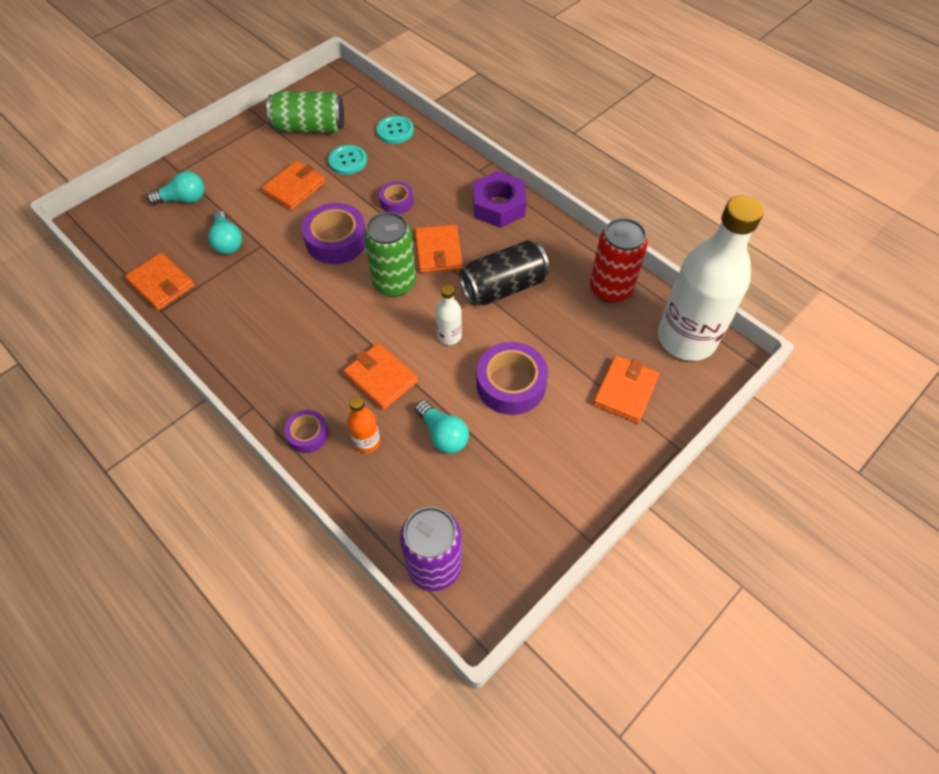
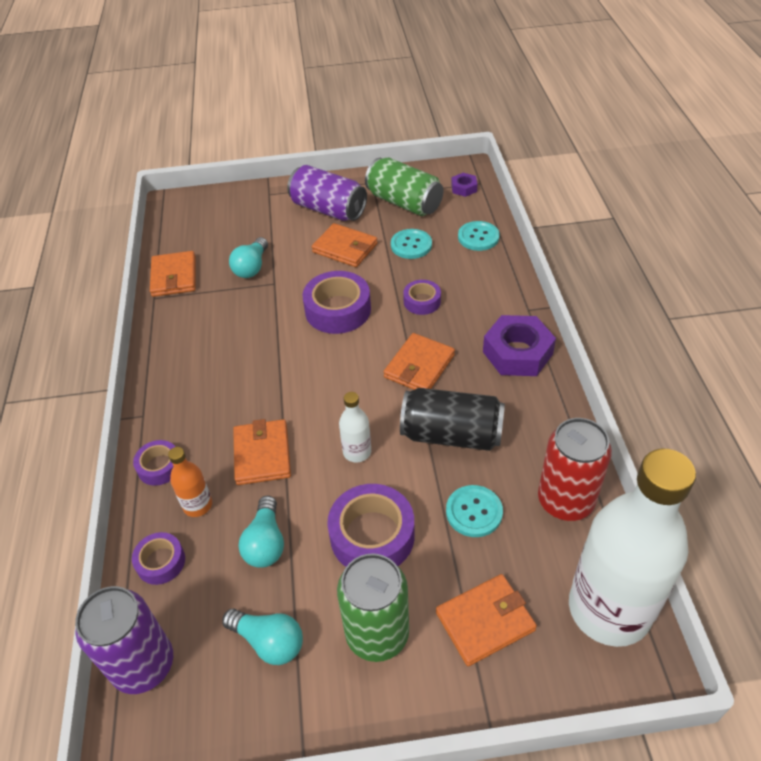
camera: 40 degrees right, 10 degrees down
(183, 199) = (251, 217): turquoise light bulb -> turquoise light bulb (269, 641)
(248, 161) = (328, 209): none -> purple can
(294, 188) = (345, 248): orange wallet -> orange wallet turned 45 degrees clockwise
(348, 95) = (464, 188): none -> purple nut
(378, 496) = (161, 562): none -> purple tape
(394, 283) = (352, 374): green can -> green can (377, 634)
(562, 329) = (474, 512): none -> turquoise button

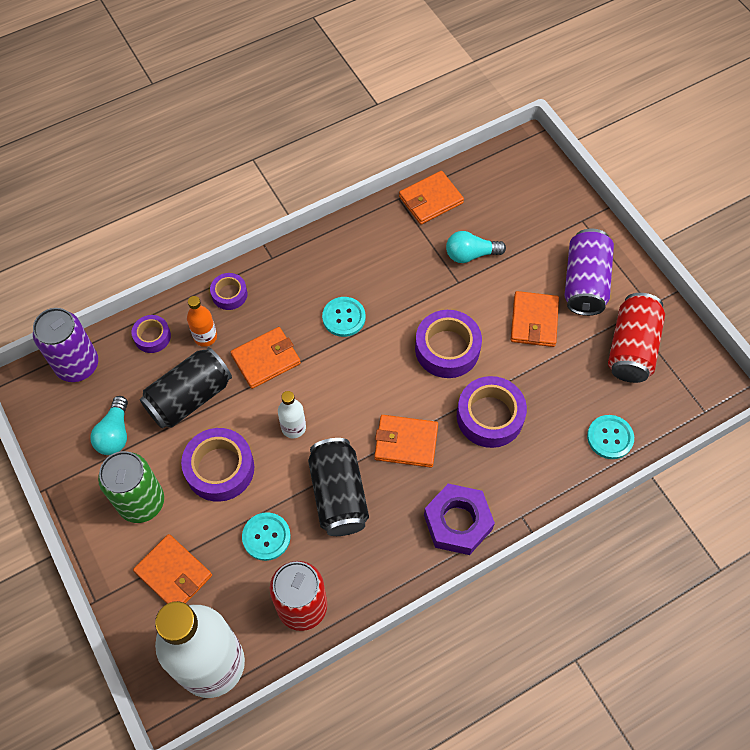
camera: 65 degrees right, 15 degrees up
(266, 543) = (189, 397): turquoise light bulb -> black can
(404, 202) = (631, 348): green can -> red can
(411, 245) = (566, 378): turquoise button -> turquoise button (344, 317)
(422, 301) = (490, 416): purple tape -> purple tape, size x1.77
(464, 188) = (686, 398): purple nut -> none

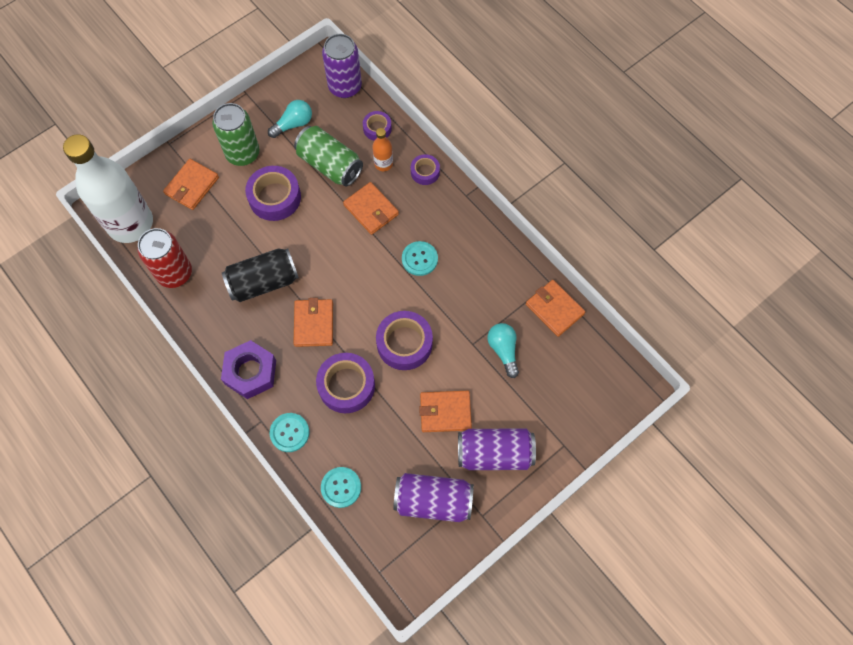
camera: 80 degrees right, 5 degrees up
(115, 433) = (293, 124): turquoise light bulb -> turquoise light bulb turned 150 degrees clockwise
(189, 397) = (330, 165): black can -> green can
(266, 537) = (225, 239): turquoise button -> turquoise button (289, 432)
(293, 427) = (315, 240): white bottle -> none
(631, 348) = (433, 500): red can -> purple can

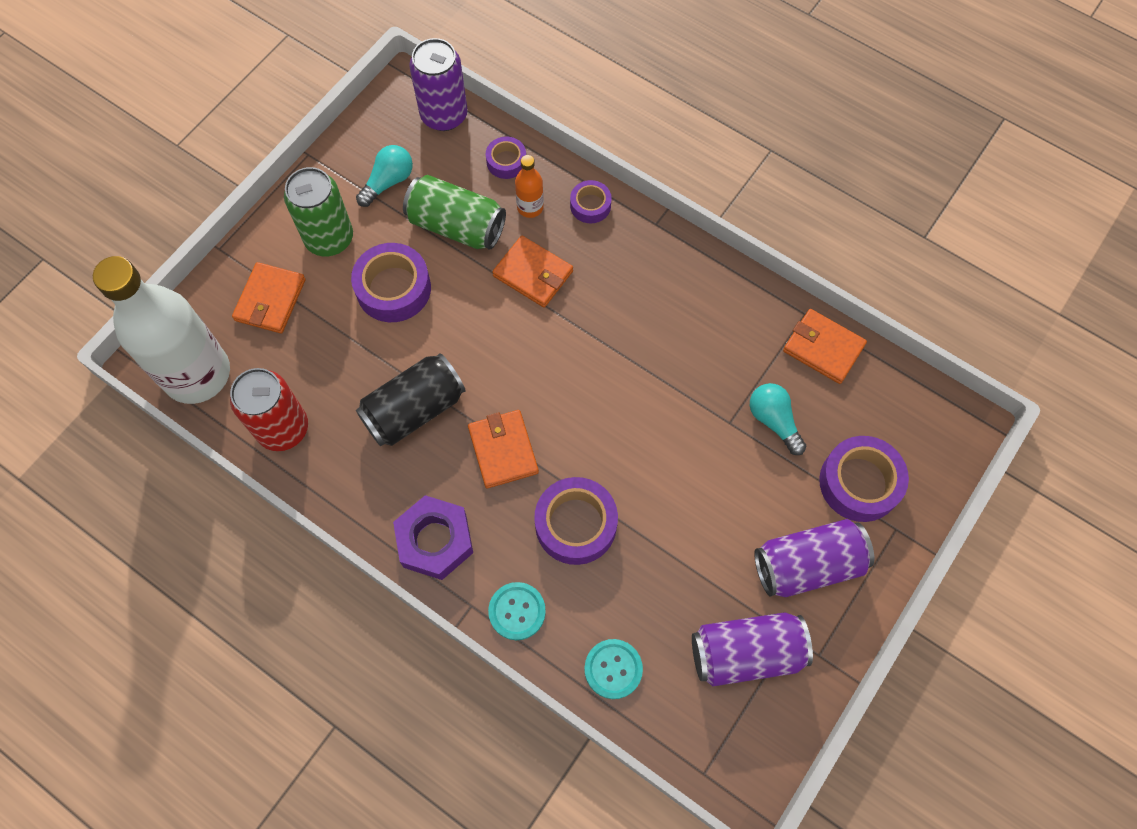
camera: 15 degrees left, 0 degrees up
(404, 343) = (637, 445): purple tape -> purple tape (859, 483)
(419, 259) = (621, 325): turquoise button -> none
(445, 412) = (723, 525): orange wallet -> none

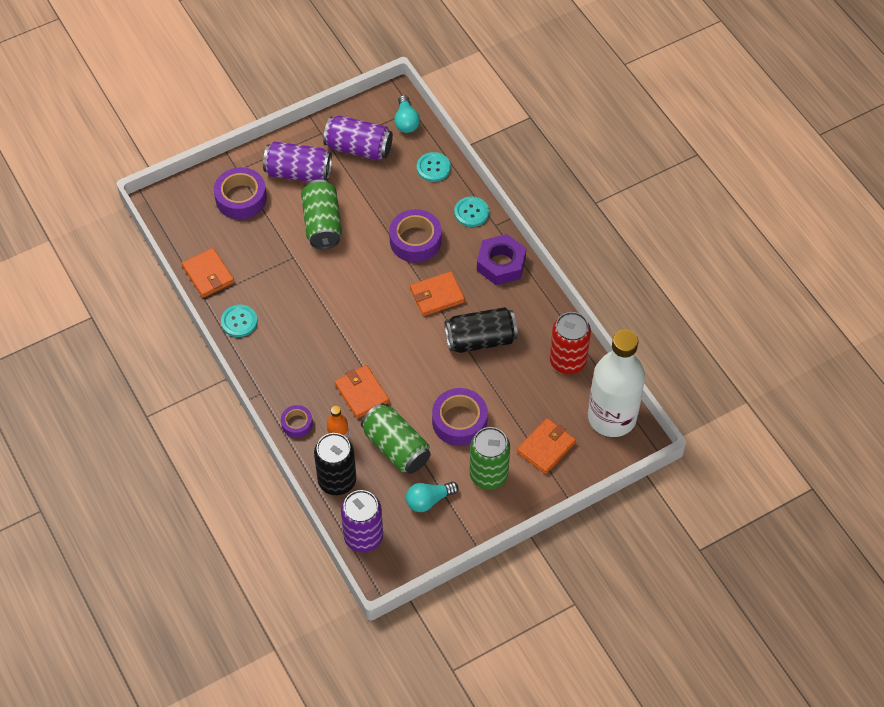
camera: 155 degrees left, 10 degrees down
(503, 450) = (437, 295): orange wallet -> orange wallet turned 60 degrees clockwise
(506, 161) = (337, 480): purple tape -> black can
(721, 493) = (322, 224): none -> green can
(740, 301) = (239, 321): none -> turquoise button
(773, 421) = (267, 248): turquoise light bulb -> turquoise light bulb (406, 121)

